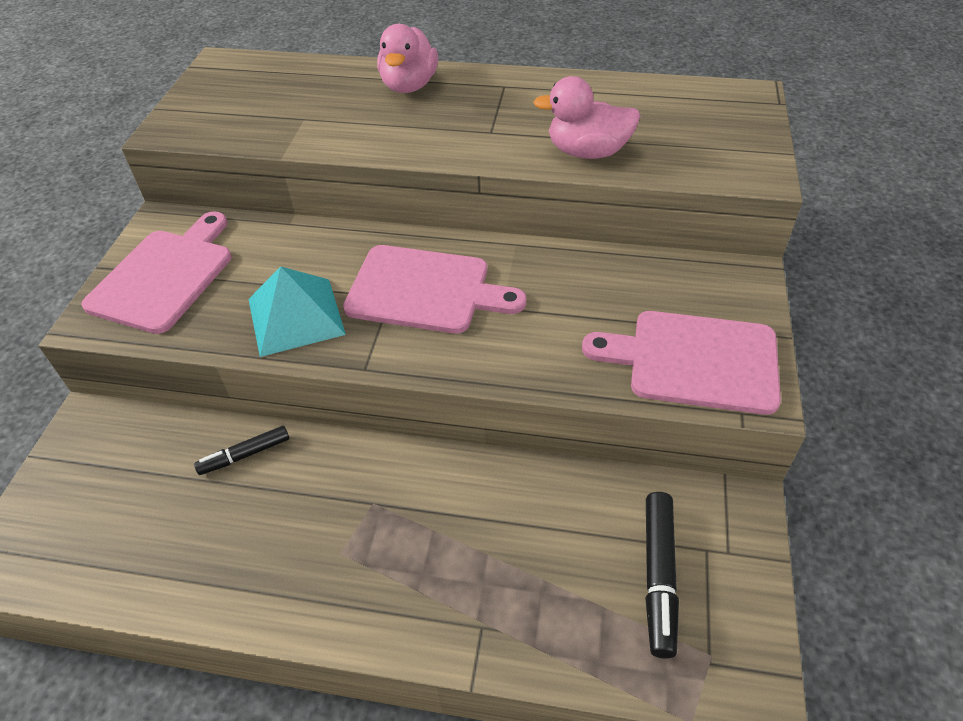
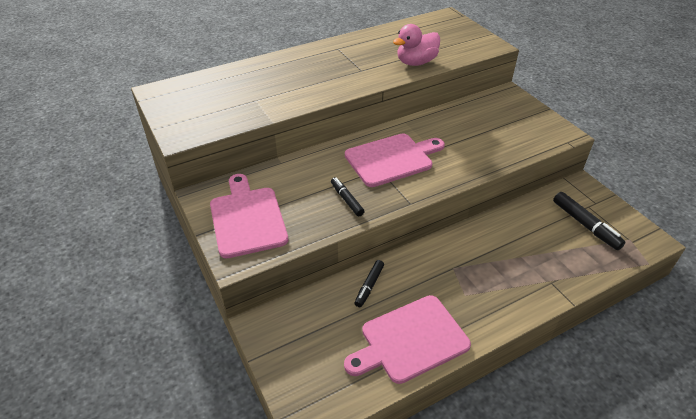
camera: 40 degrees left, 5 degrees down
(296, 316) = (347, 200): turquoise pyramid -> black marker
(409, 86) = (290, 65): pink duck -> none
(694, 361) = (530, 132): pink cutting board -> pink cutting board (410, 340)

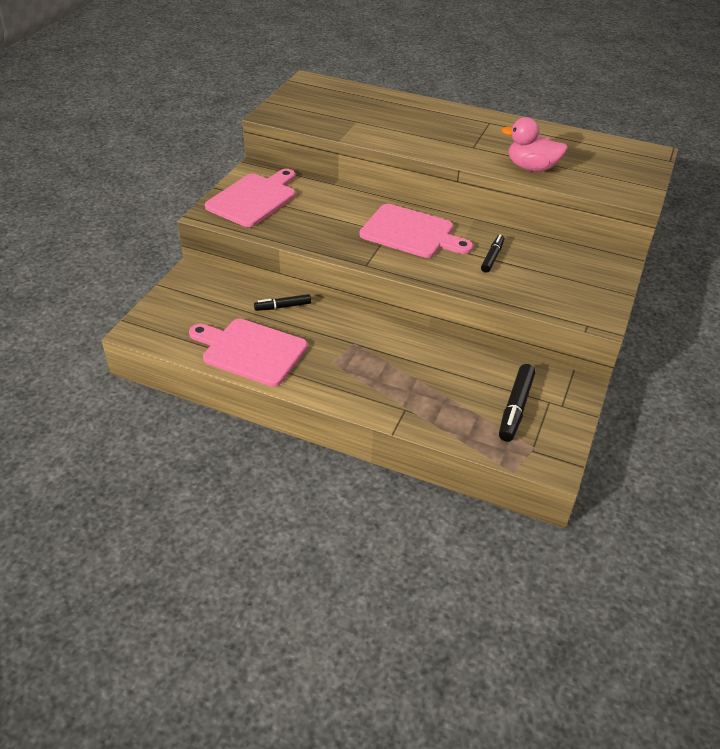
camera: 50 degrees right, 0 degrees up
(347, 200) = (330, 232): black marker -> black marker (492, 257)

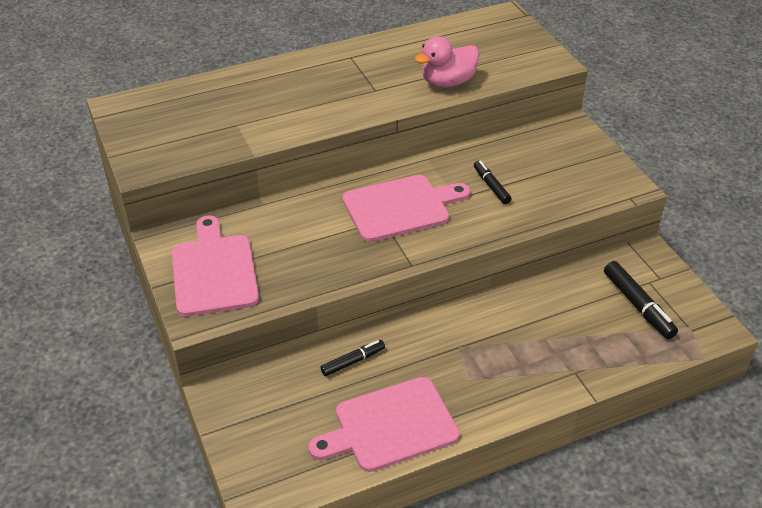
camera: 45 degrees left, 0 degrees up
(283, 306) = (353, 361): black marker -> black marker turned 150 degrees counterclockwise

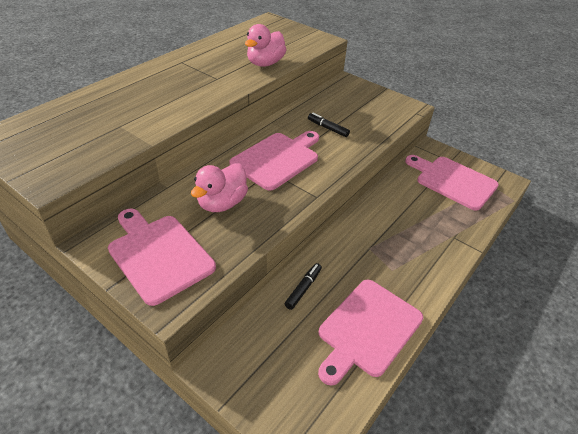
camera: 30 degrees left, 0 degrees up
(306, 239) = (222, 203): none -> pink duck
(638, 305) = (453, 181): black marker -> pink cutting board

